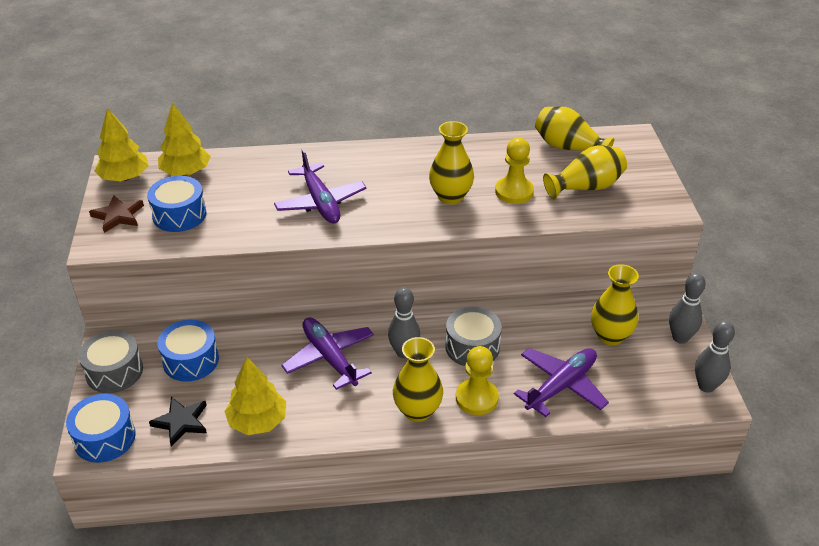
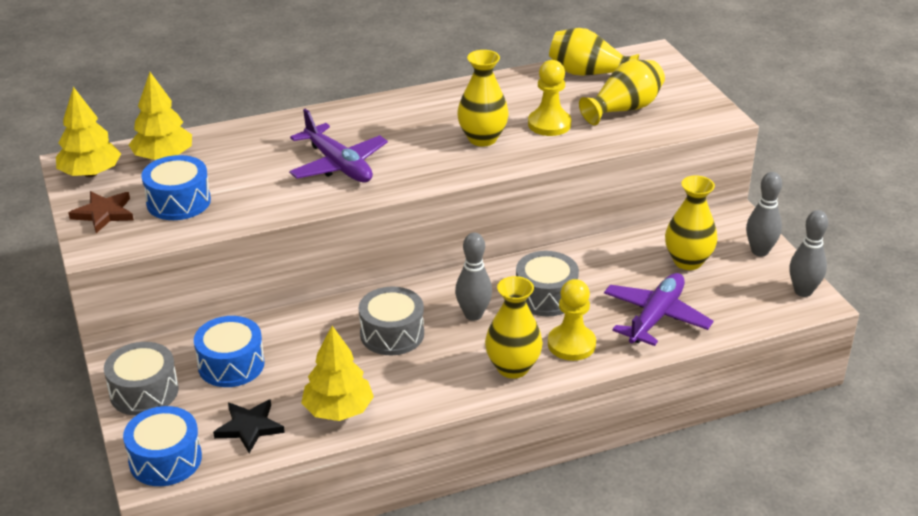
camera: 15 degrees left, 5 degrees down
(329, 358) = (392, 334): purple plane -> grey drum

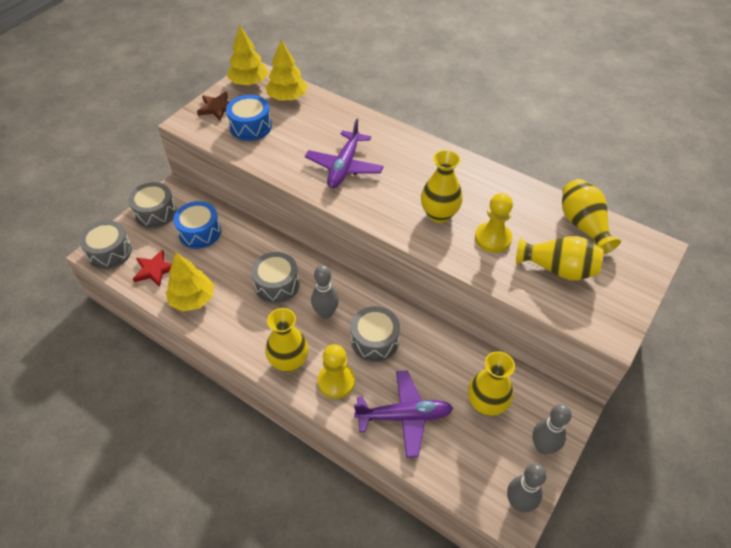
camera: 55 degrees right, 15 degrees up
(165, 459) = (109, 252): blue drum -> grey drum
(249, 427) = (154, 270): black star -> red star

